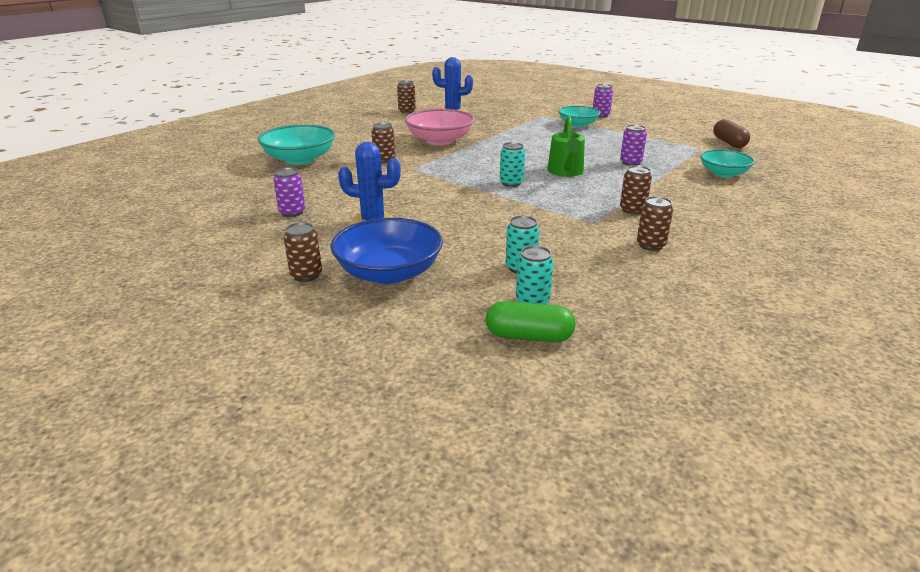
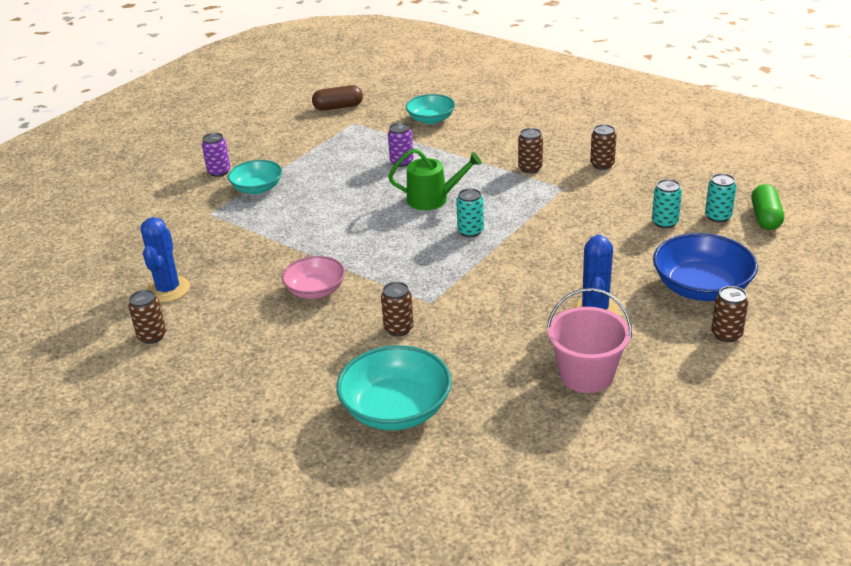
camera: 90 degrees left, 5 degrees up
(292, 212) = (586, 375): purple can -> pink bucket
(440, 140) = (315, 290): pink bowl -> pink bowl, size x0.65

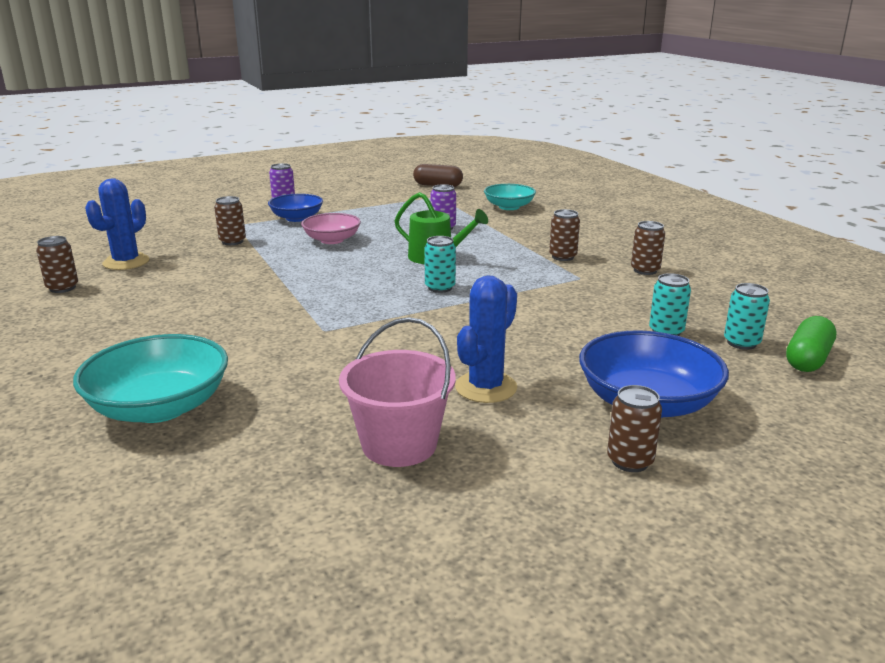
camera: 25 degrees right, 10 degrees down
(257, 188) = (297, 218): turquoise bowl -> blue bowl
(315, 290) = (237, 293): pink bowl -> pink bowl (332, 240)
(398, 329) = (264, 342): brown can -> brown can (232, 241)

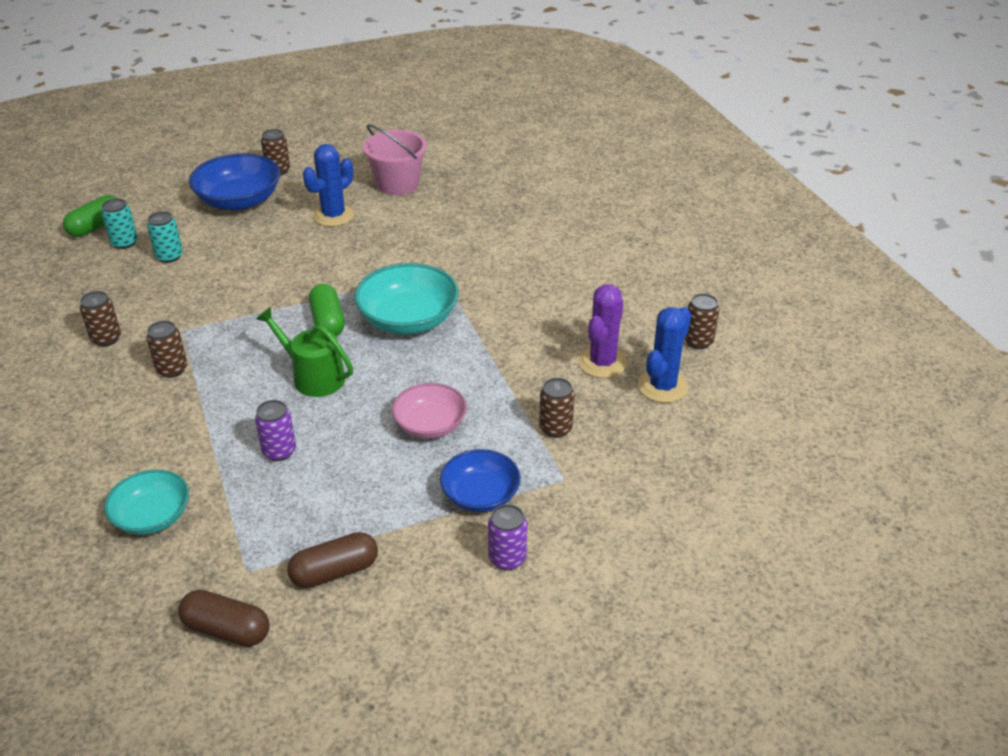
camera: 175 degrees left, 15 degrees up
(160, 407) = (541, 212): turquoise bowl -> turquoise bowl (408, 319)
(171, 272) = (602, 363): none -> purple cactus
(386, 197) = (335, 571): none -> brown capsule
(440, 288) = (328, 321): turquoise can -> green capsule

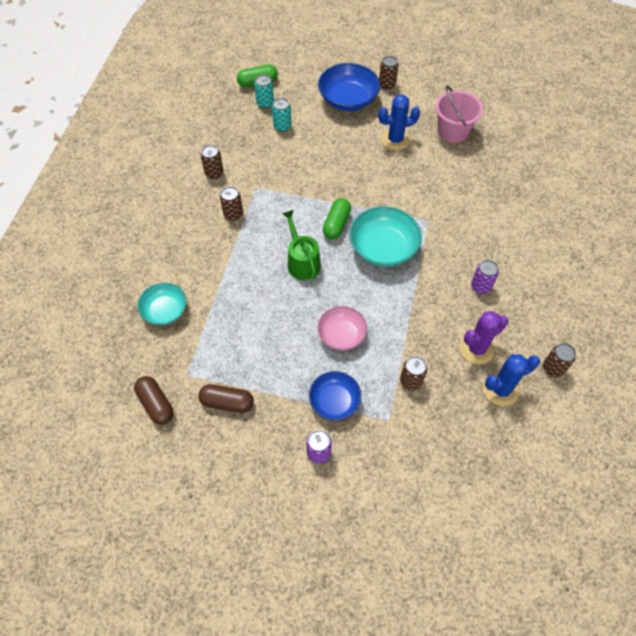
camera: 35 degrees right, 20 degrees up
(279, 451) = (251, 305): purple can -> purple can (480, 286)

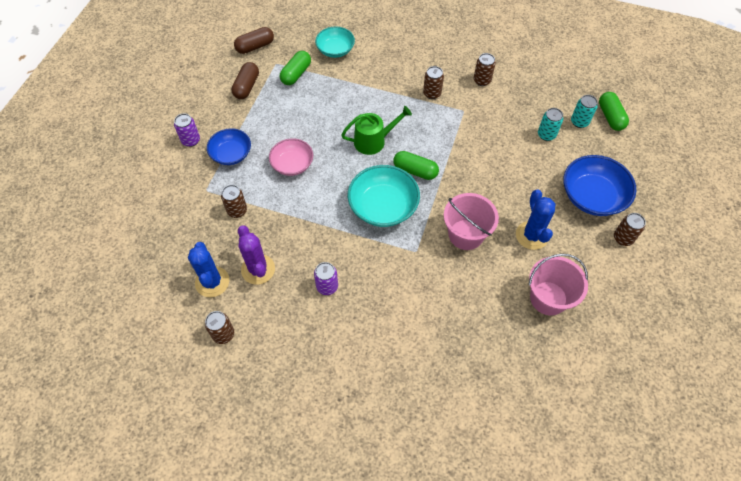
camera: 95 degrees right, 0 degrees up
(205, 349) = (296, 74): none -> green capsule
(403, 184) = (466, 234): none -> pink bucket

